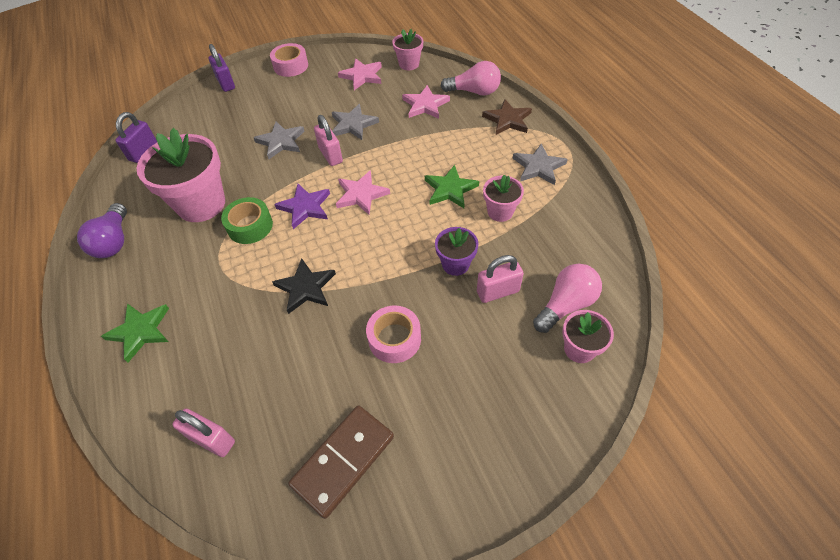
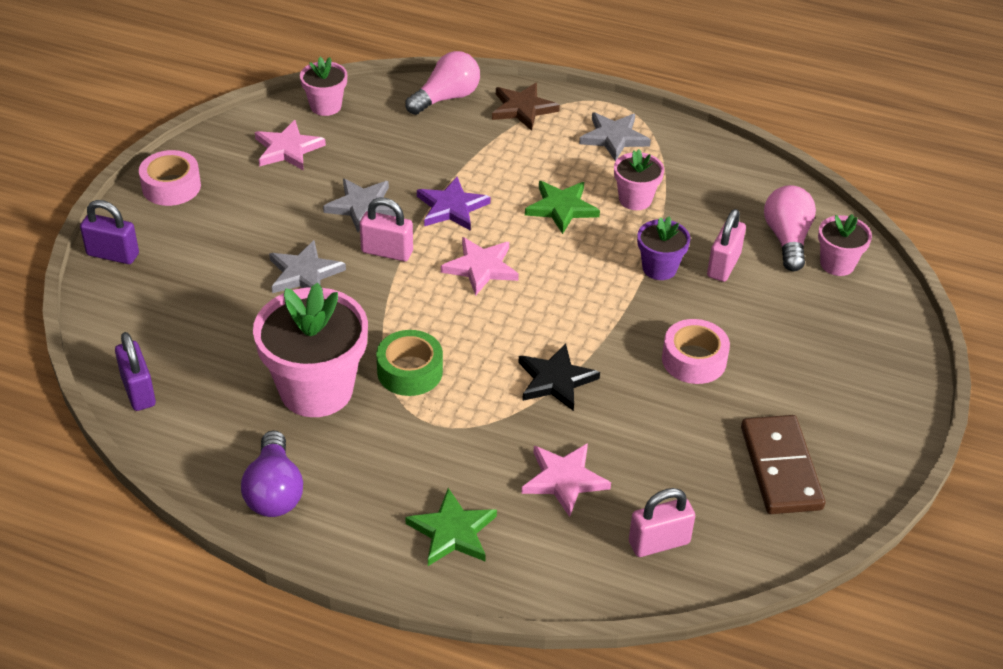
camera: 50 degrees left, 10 degrees down
(114, 241) = (274, 491): purple light bulb -> purple light bulb turned 45 degrees clockwise
(305, 207) = (441, 316): purple star -> purple star (451, 207)
(425, 105) = (413, 141): pink star -> pink star (564, 480)

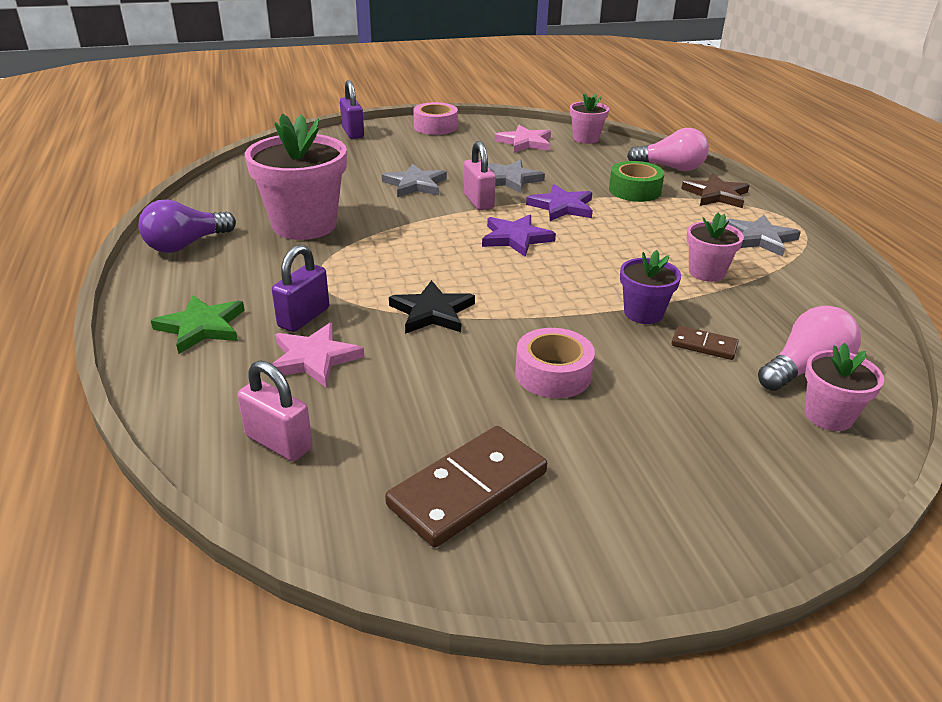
camera: 55 degrees right, 10 degrees down
(138, 391) = (240, 176): purple padlock -> purple padlock (304, 317)
(410, 371) = (364, 250): green tape -> green tape (634, 190)
(481, 268) = (515, 238): pink star -> purple star
(561, 208) = (637, 246): green star -> none
(723, 265) = (704, 345): pink padlock -> brown domino

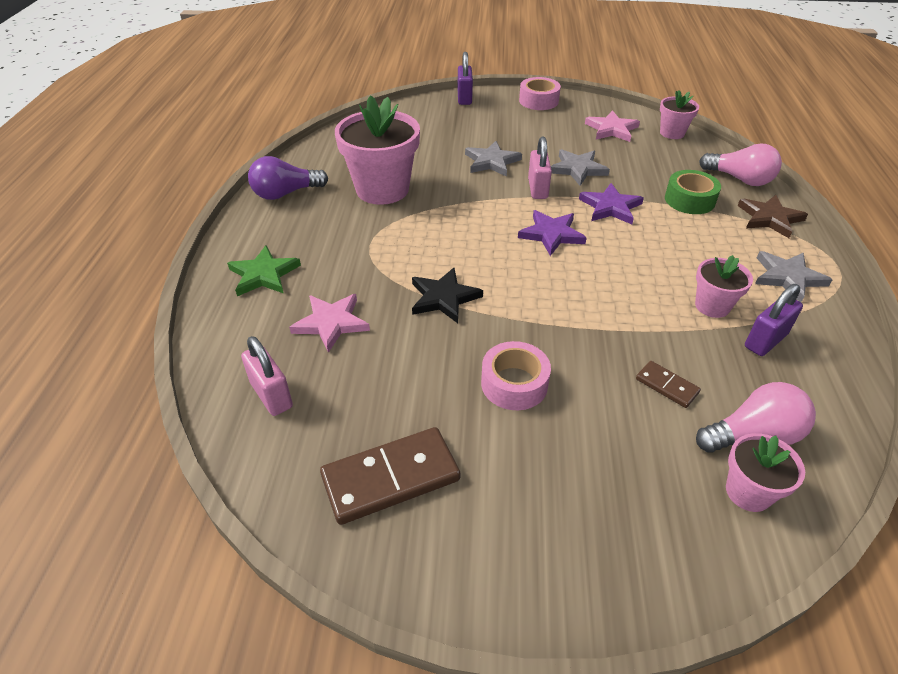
camera: 20 degrees right, 10 degrees up
(304, 317) = (341, 281): purple padlock -> purple padlock (765, 341)
(643, 313) = (627, 338): purple flower pot -> none

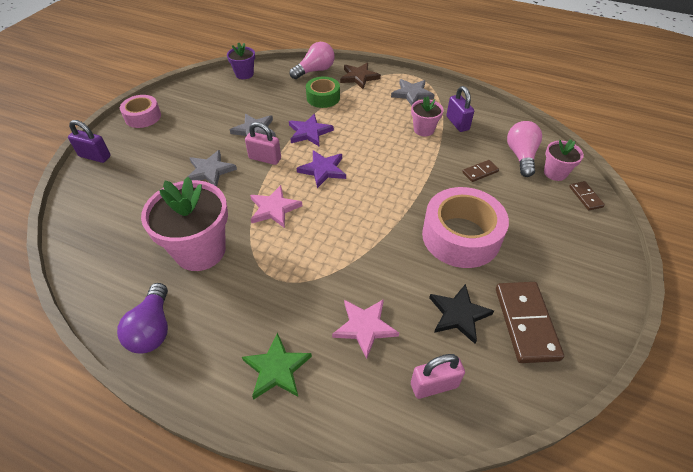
camera: 70 degrees left, 5 degrees up
(443, 298) = (365, 248): black star -> black star (458, 314)
(514, 384) = (461, 236): pink tape -> pink tape, size x1.75
(611, 129) = (217, 97): pink star -> pink star (274, 208)
(672, 133) = (244, 74): pink flower pot -> purple flower pot
(717, 547) = (585, 197): none -> brown domino

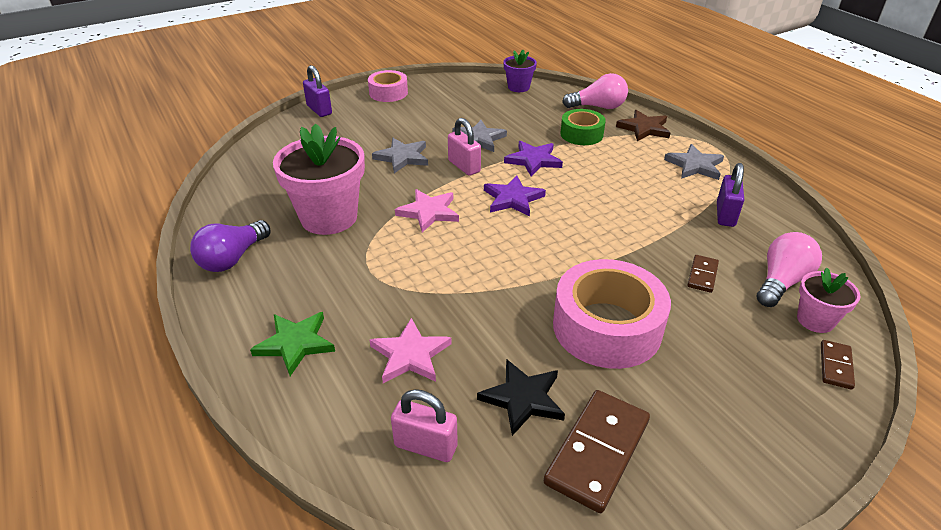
camera: 35 degrees right, 10 degrees down
(424, 130) = (672, 205): pink flower pot -> none
(480, 172) = (702, 275): brown domino -> brown domino turned 75 degrees counterclockwise

